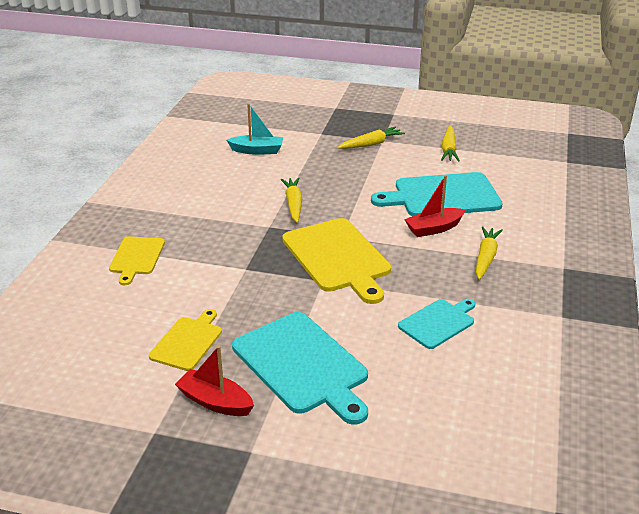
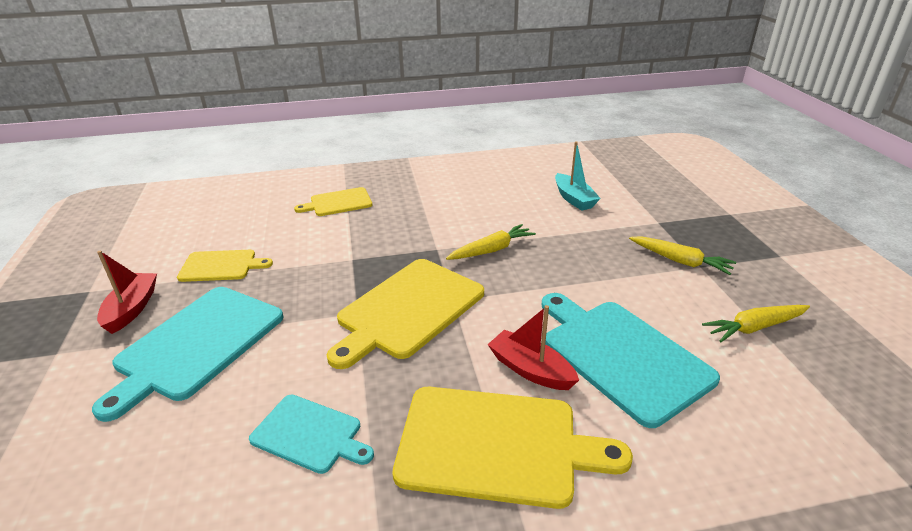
camera: 65 degrees right, 0 degrees up
(485, 257) = (496, 445): yellow carrot -> yellow cutting board

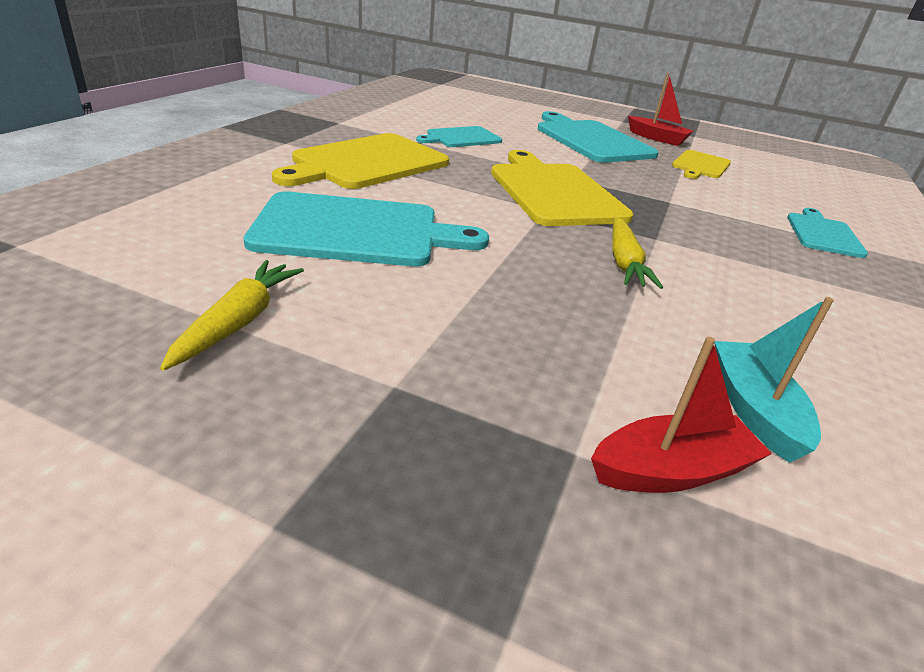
camera: 120 degrees right, 0 degrees up
(338, 203) = (823, 234): yellow cutting board -> turquoise cutting board
(530, 370) = (408, 196): red boat -> red boat (671, 470)
(574, 199) = (753, 409): turquoise boat -> turquoise boat turned 75 degrees clockwise
(680, 261) = (433, 376): yellow carrot -> none

